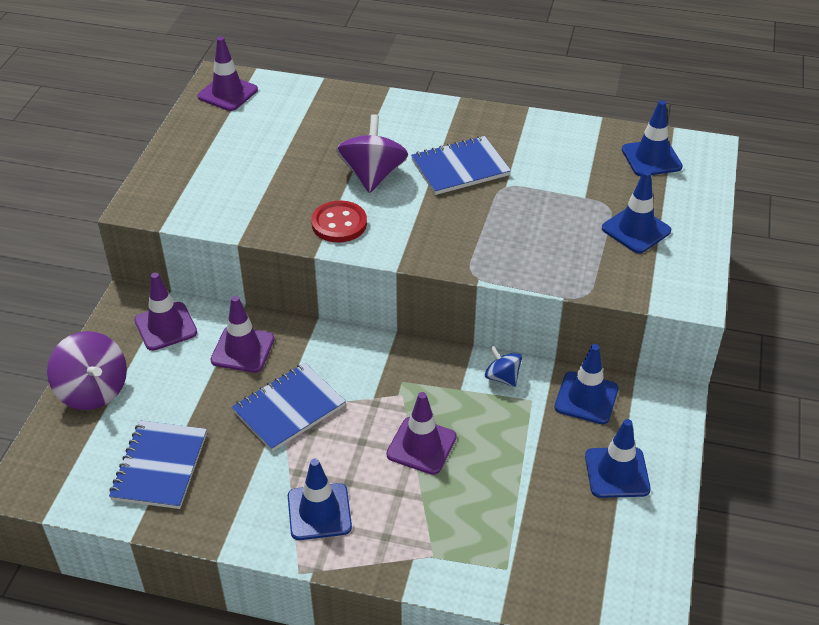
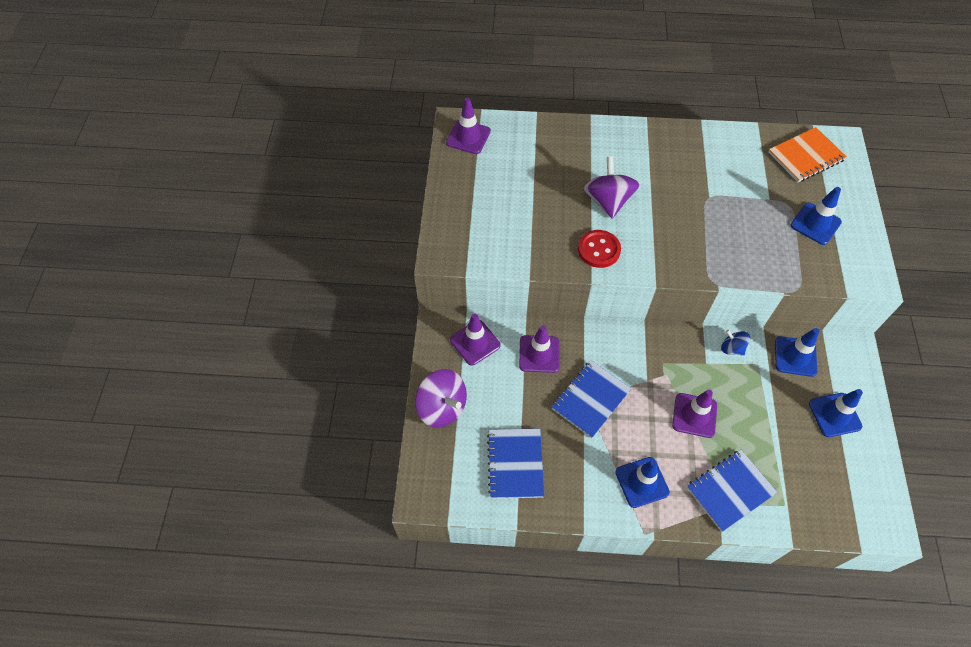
camera: 10 degrees left, 15 degrees up
(460, 168) = (670, 185): blue notebook -> blue notebook (730, 491)
(651, 158) = (805, 156): blue traffic cone -> orange notebook

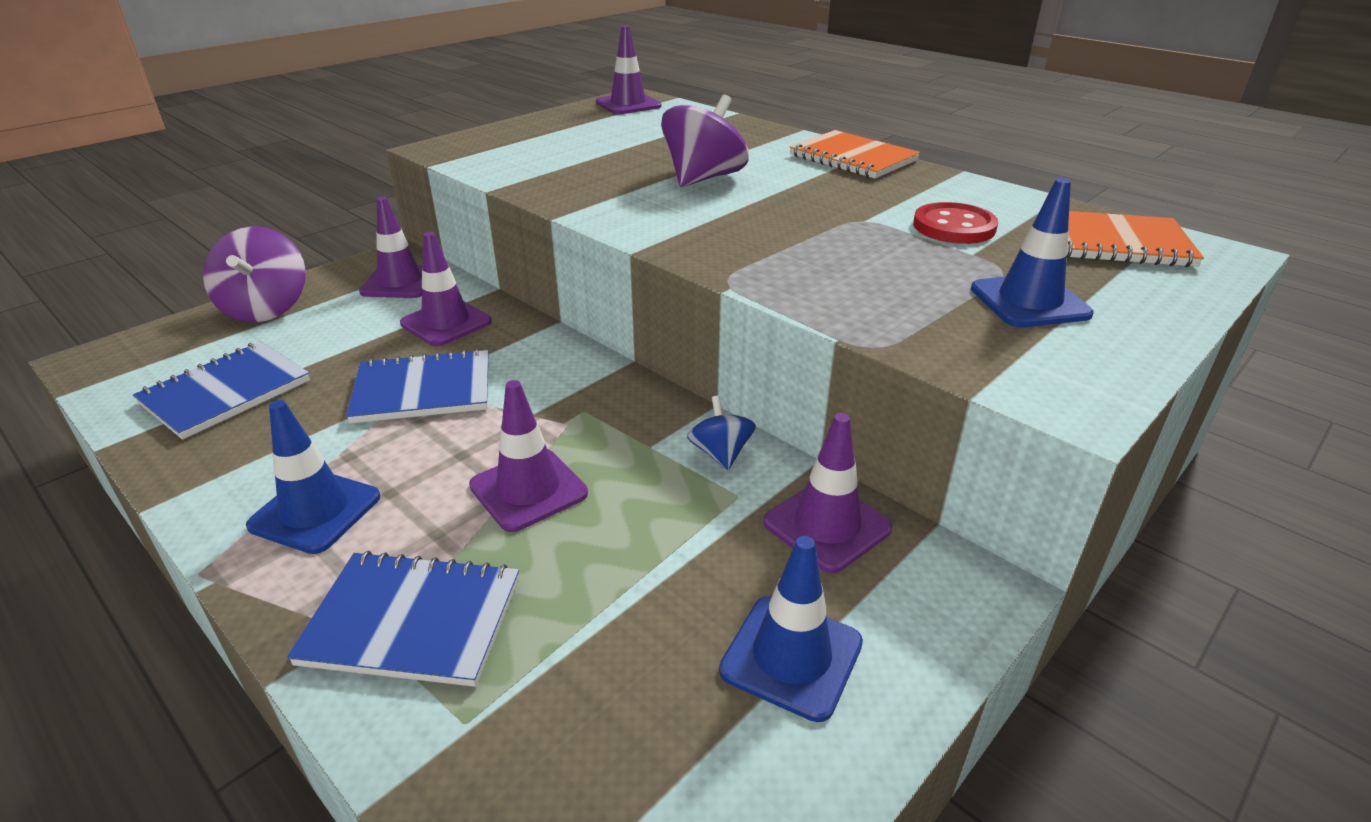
camera: 40 degrees right, 25 degrees down
(599, 250) = (615, 202): red button -> red button (954, 227)
(646, 136) = (853, 158): none -> orange notebook
(795, 356) = (827, 525): blue traffic cone -> purple traffic cone

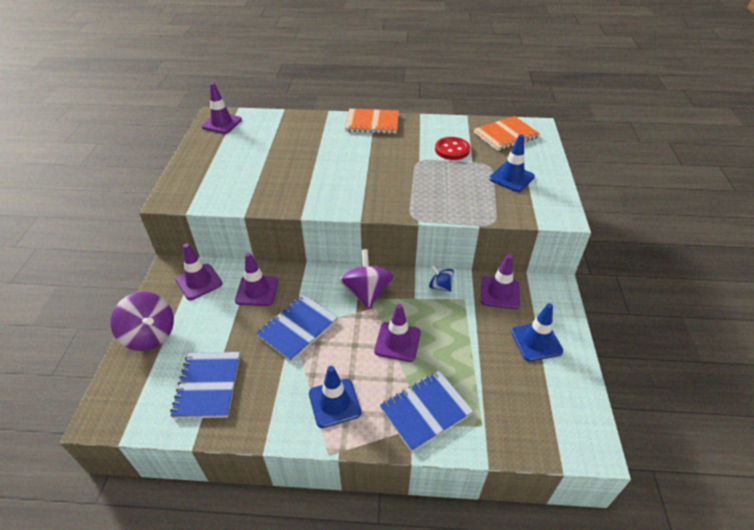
camera: 40 degrees left, 10 degrees up
(703, 178) = (329, 163): purple spinning top -> purple spinning top (366, 292)

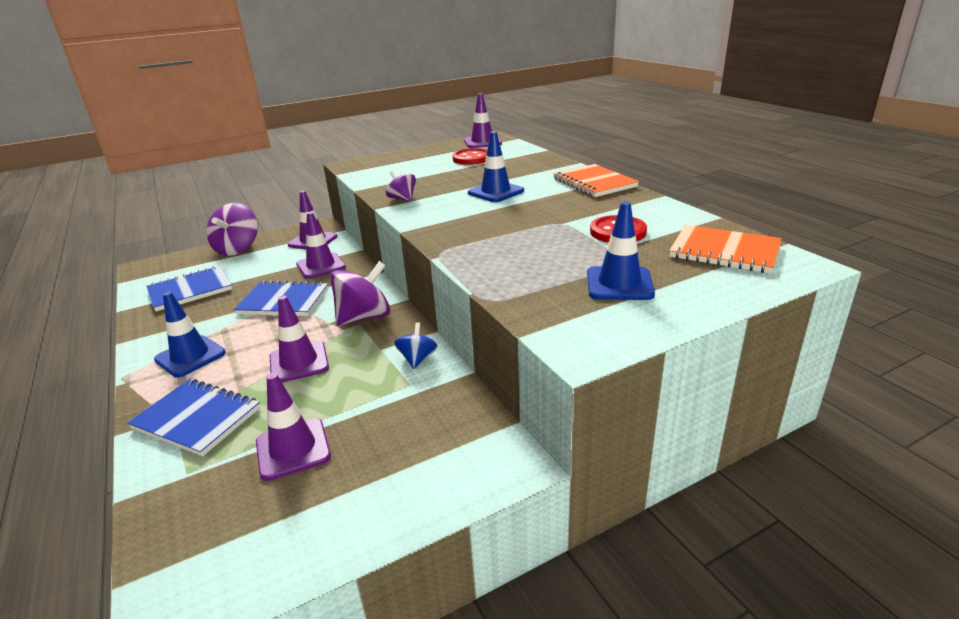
camera: 60 degrees right, 15 degrees down
(254, 142) = (472, 158): none -> red button
(298, 200) = (402, 199): none -> purple spinning top
(500, 293) = (448, 410): purple traffic cone -> purple traffic cone (293, 449)
(536, 341) = (371, 477): blue traffic cone -> blue traffic cone (495, 192)

